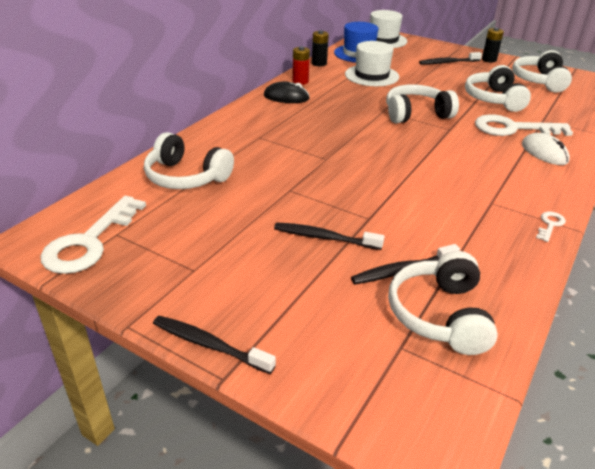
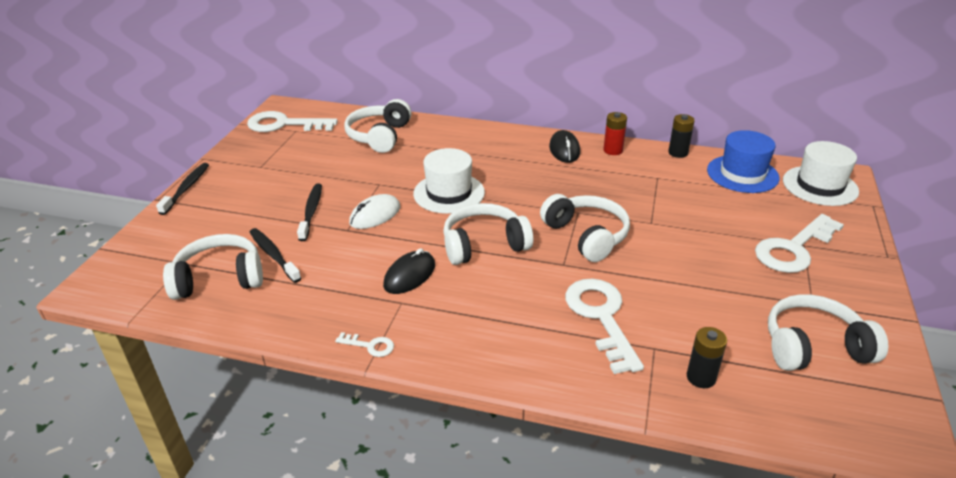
camera: 75 degrees right, 0 degrees up
(371, 75) = (676, 192): white hat -> white hat (449, 193)
(448, 63) = (793, 249): black toothbrush -> white key
(453, 193) = (409, 275): none -> black mouse
(489, 60) = (855, 289): black battery -> black battery (701, 377)
(493, 99) = (689, 298): white headphones -> white headphones (484, 245)
(544, 153) = (545, 346): white mouse -> white mouse (375, 215)

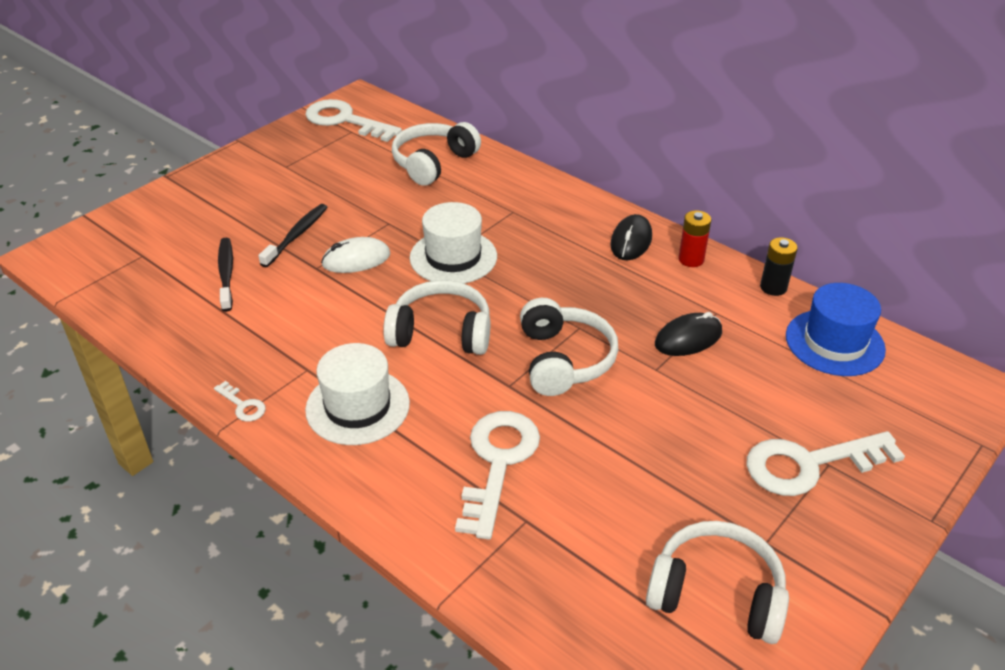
camera: 25 degrees right, 5 degrees up
(186, 188) = (199, 171): black toothbrush -> none
(219, 278) = (161, 283): white headphones -> none
(409, 275) = (338, 342): black mouse -> black mouse (688, 338)
(701, 377) = (548, 574): black battery -> none
(820, 186) = (930, 392): white hat -> white hat (357, 406)

